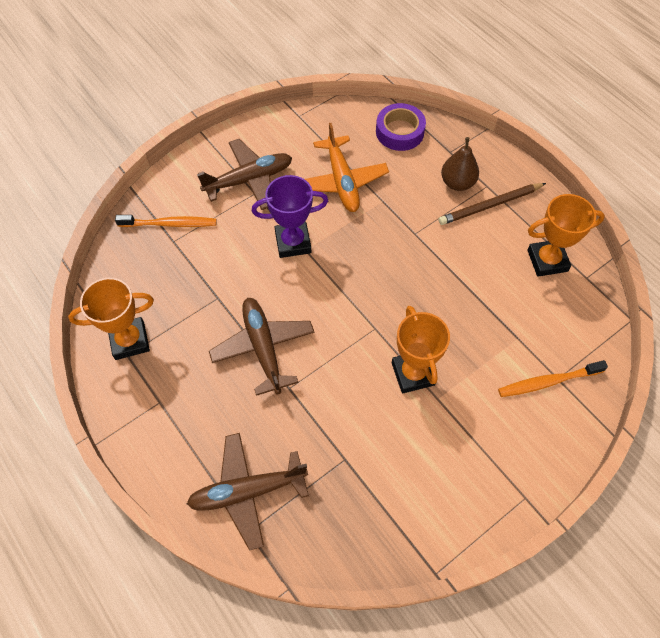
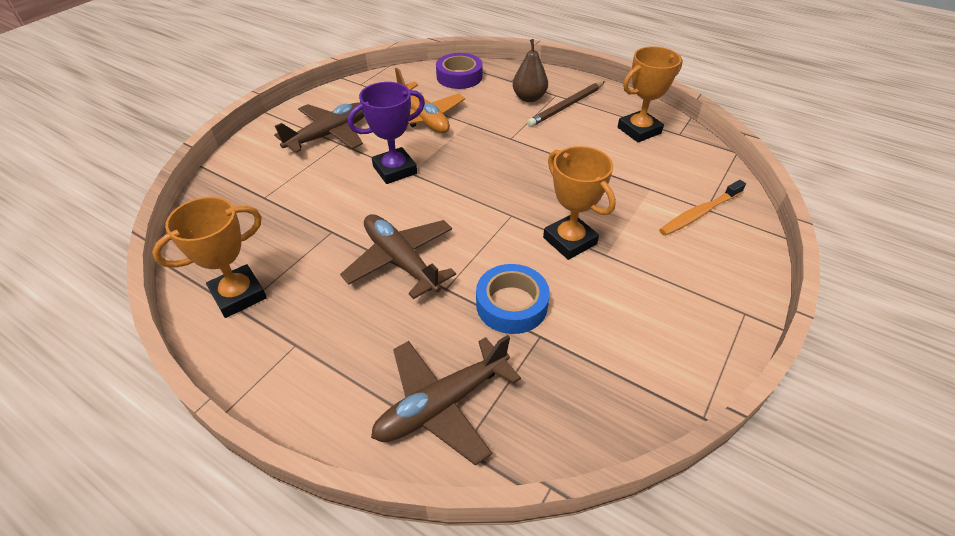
camera: 20 degrees left, 15 degrees down
(170, 224) = (255, 184): orange toothbrush -> none
(335, 422) = (511, 304): none -> blue tape

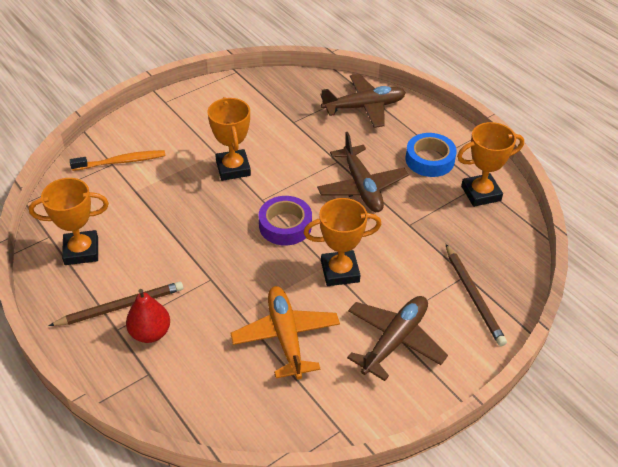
camera: 160 degrees left, 0 degrees up
(256, 181) = (474, 296): none -> brown pencil
(330, 135) = (395, 340): brown plane -> brown plane turned 150 degrees clockwise
(395, 170) = (340, 271): purple trophy -> orange trophy
(459, 77) = (207, 403): purple tape -> purple tape (285, 225)
(511, 304) = (300, 141): blue tape -> blue tape (429, 160)
(529, 98) = (150, 333): brown pear -> red pear

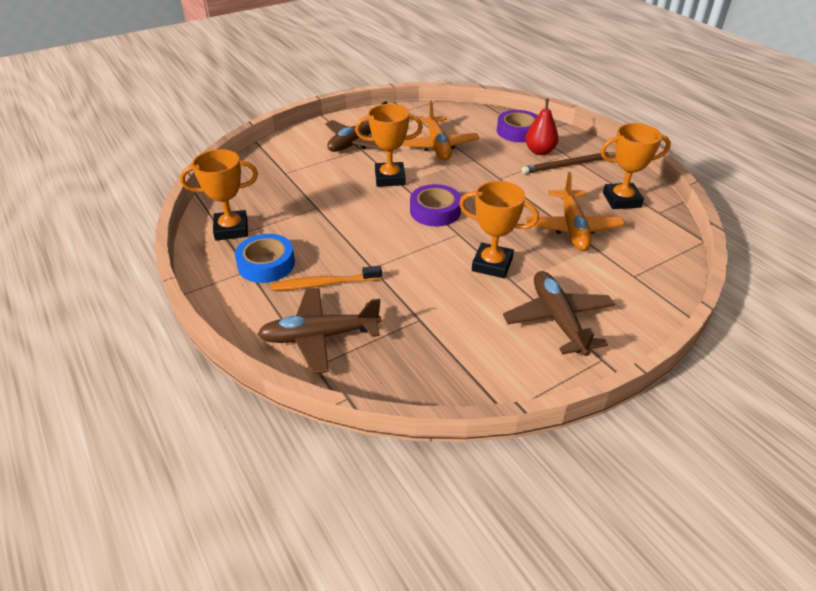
camera: 175 degrees left, 5 degrees down
(121, 162) = (624, 277): orange toothbrush -> orange toothbrush (324, 284)
(148, 211) = (573, 228): none -> orange plane
(170, 378) = (518, 131): none -> purple tape
(233, 168) = (492, 264): orange trophy -> orange trophy turned 60 degrees counterclockwise
(362, 187) = (352, 240): brown plane -> brown plane (557, 319)
(474, 296) = (286, 160): brown pencil -> none

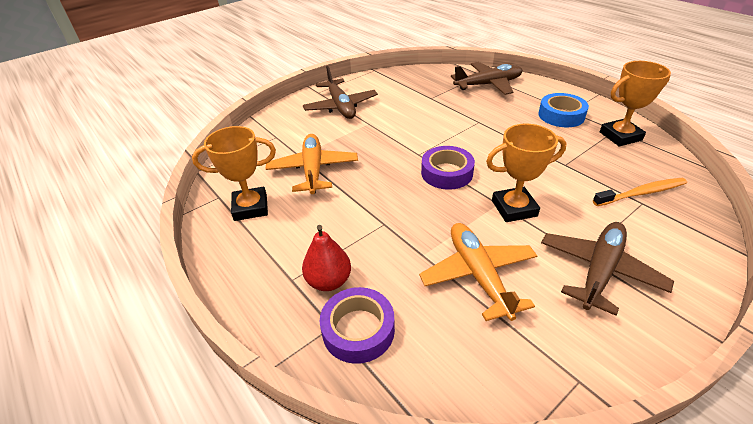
camera: 175 degrees right, 0 degrees up
(324, 284) = (507, 108): orange toothbrush -> orange toothbrush (641, 193)
(492, 264) = (386, 133): orange trophy -> none
(568, 165) = (294, 256): brown pencil -> none

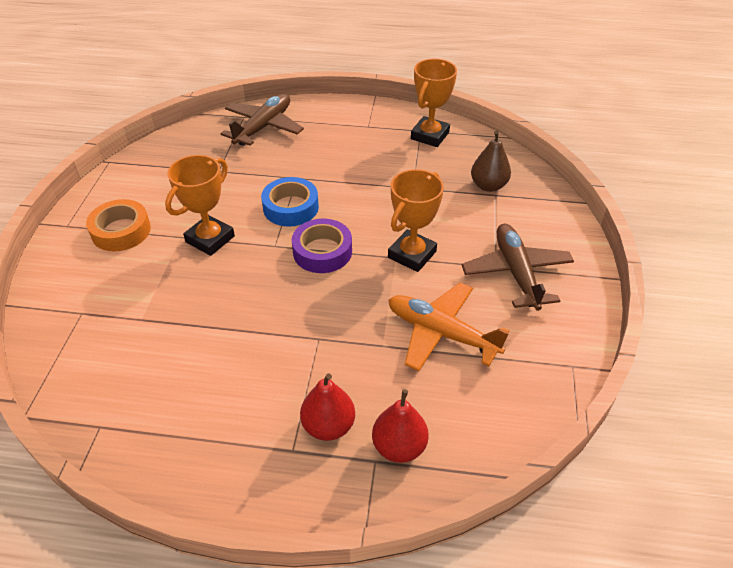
camera: 45 degrees left, 5 degrees up
(250, 207) = (157, 412): orange trophy -> orange trophy (210, 239)
(313, 170) = (179, 326): orange plane -> none
(341, 106) = (121, 231): brown plane -> orange tape
(358, 330) = (399, 446): purple tape -> red pear
(561, 115) = (364, 135): blue tape -> blue tape (291, 207)
(641, 193) = (488, 186): orange toothbrush -> brown pear

